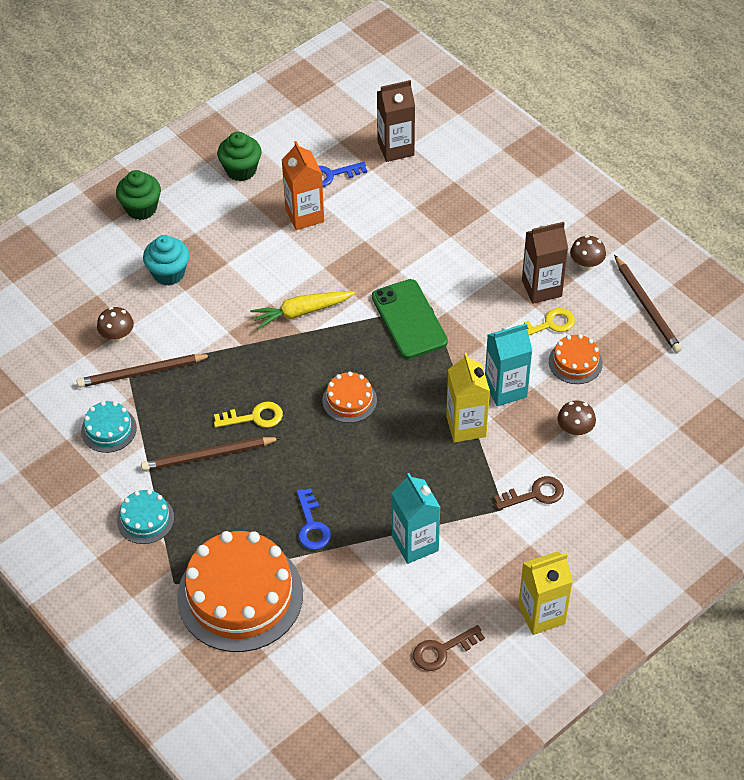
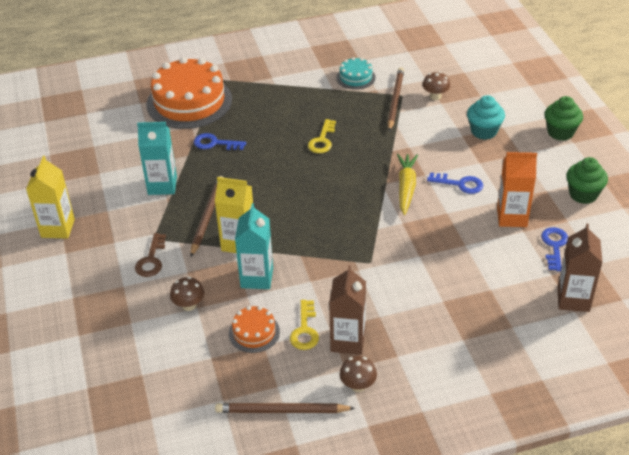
camera: 115 degrees right, 10 degrees down
(145, 519) = (274, 78): turquoise cake -> none
(208, 456) = (304, 113): brown pencil -> brown pencil (207, 216)
(273, 269) = (460, 184): none -> blue key
(349, 400) = (305, 189): orange cake -> none
(409, 319) = (363, 245): green phone -> none
(442, 650) = (76, 174): brown key -> none

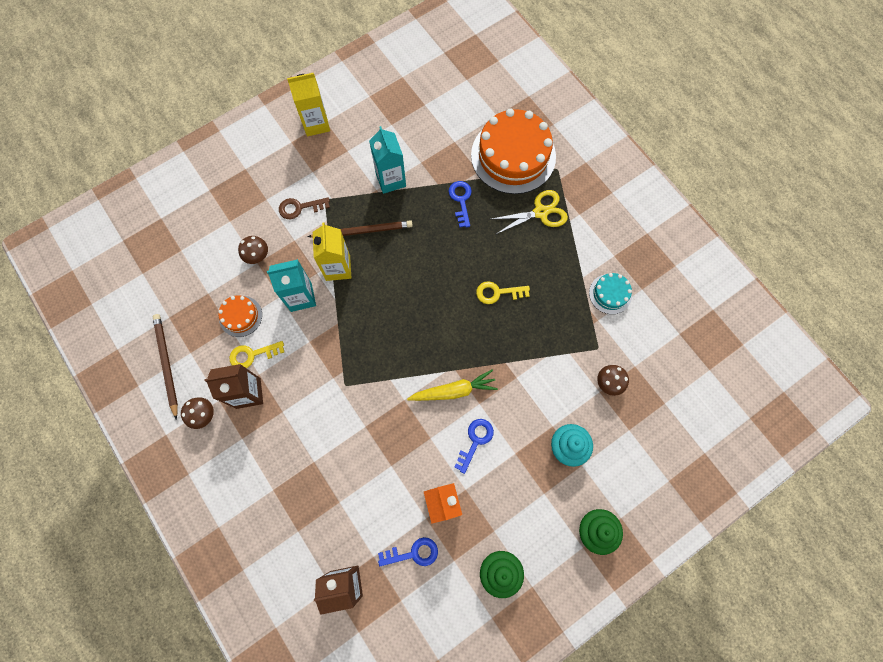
camera: 70 degrees right, 30 degrees up
(257, 98) = (540, 212): none -> yellow scissors
(395, 100) = (586, 344): brown pencil -> none
(460, 184) = (475, 441): blue key -> blue key turned 150 degrees counterclockwise

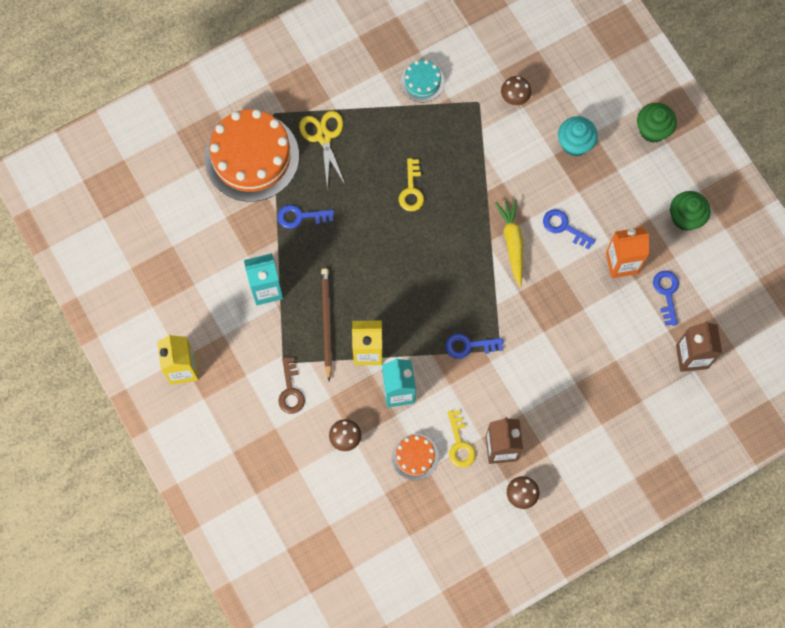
camera: 85 degrees left, 0 degrees up
(166, 364) = (463, 535): brown pencil -> none
(347, 356) = (469, 346): none -> blue key

